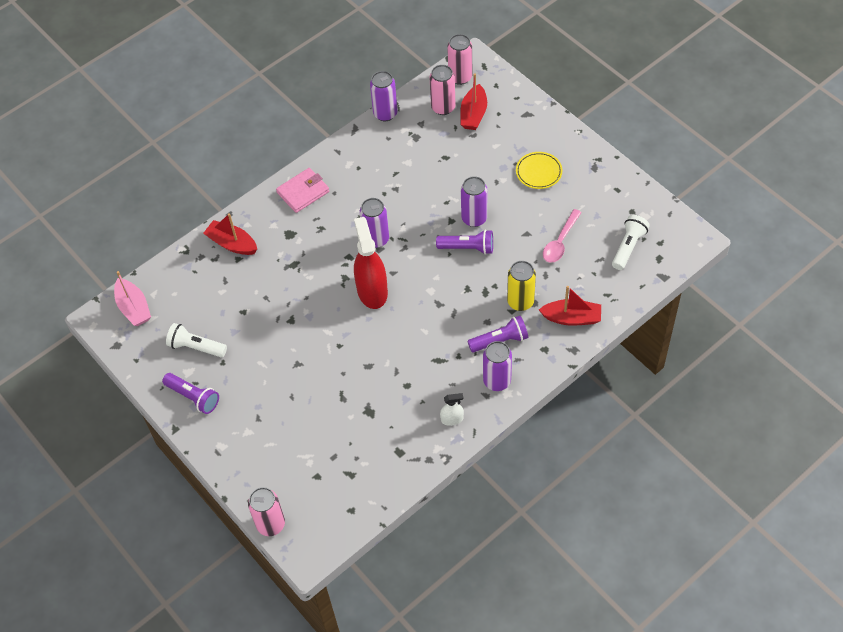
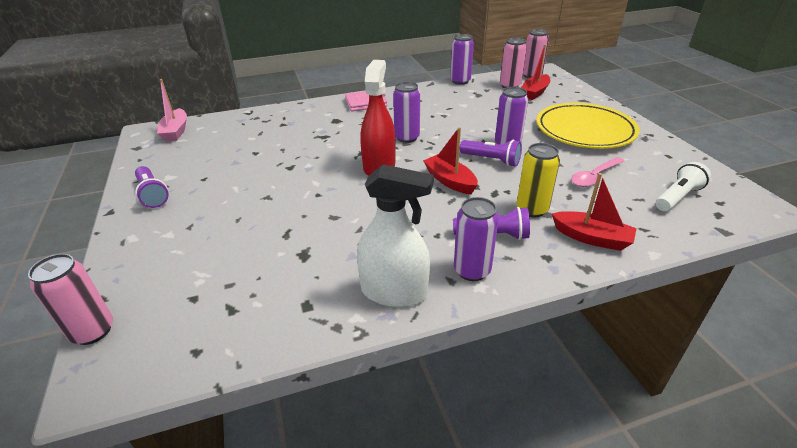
camera: 20 degrees right, 20 degrees down
(196, 347) = (194, 164): white flashlight -> none
(232, 244) = (286, 116): red boat -> red boat (450, 181)
(452, 419) = (394, 292): white spray bottle -> white spray bottle, size x2.15
(538, 172) = (584, 130): yellow plate -> yellow plate, size x2.09

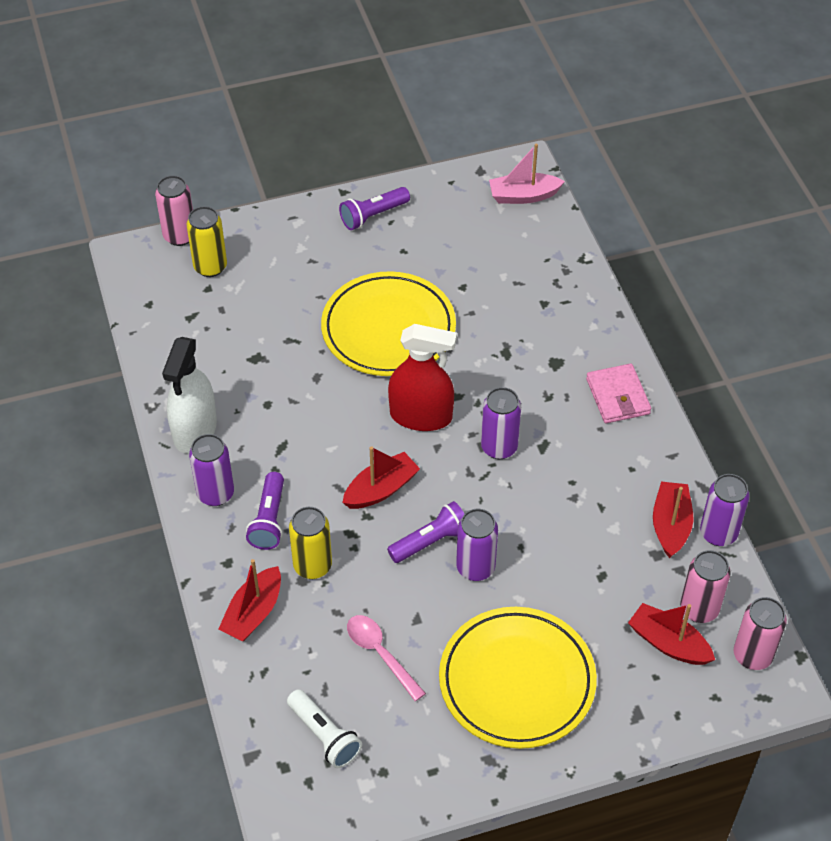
camera: 90 degrees right, 15 degrees up
(160, 298) = (210, 267): none -> yellow can
(288, 183) = (388, 329): none -> yellow plate
(458, 91) = (670, 525): none -> red boat
(491, 160) = (430, 541): purple flashlight -> purple flashlight turned 150 degrees counterclockwise

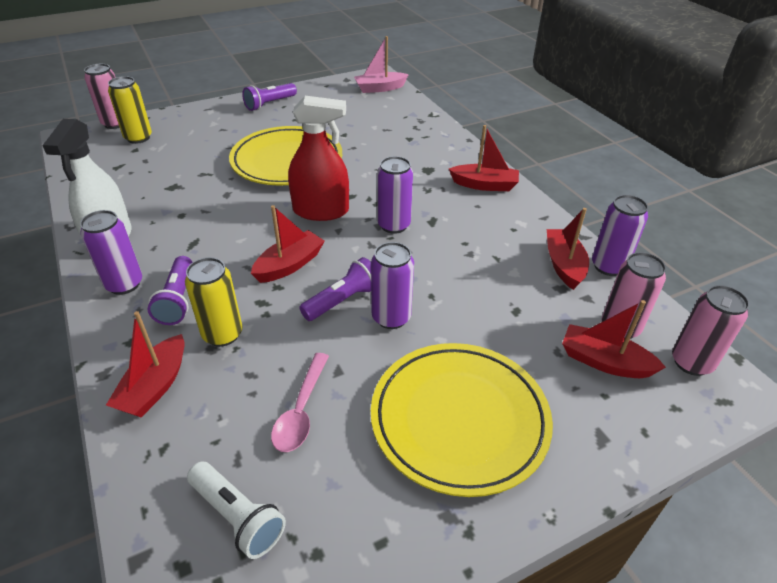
camera: 10 degrees left, 10 degrees down
(380, 654) = (301, 411): pink spoon -> pink spoon turned 120 degrees counterclockwise
(618, 396) = (484, 185): pink wallet -> red boat

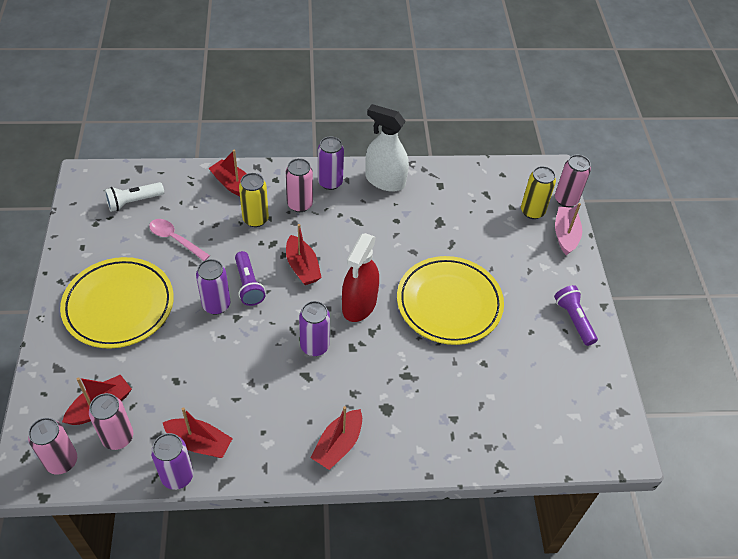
camera: 110 degrees right, 10 degrees up
(178, 300) = (300, 204): purple flashlight -> pink can
(380, 88) = (586, 438): pink boat -> pink boat (565, 235)

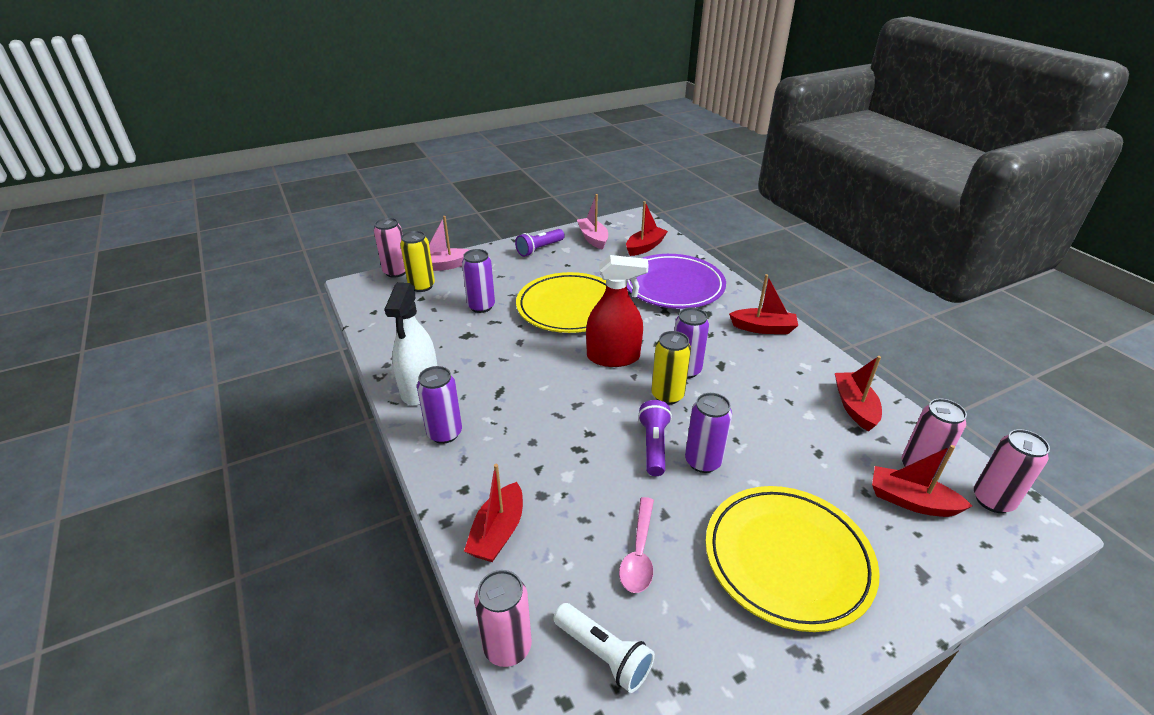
camera: 110 degrees left, 15 degrees down
(177, 476) = (897, 408): purple can -> purple can (481, 306)
(248, 285) = (654, 445): purple flashlight -> purple flashlight turned 45 degrees counterclockwise
(255, 219) = (549, 481): yellow can -> yellow can (667, 395)
(300, 204) = (499, 448): pink can -> pink can (507, 647)
(302, 267) = (595, 411): red boat -> red boat (645, 247)
(449, 406) = (673, 286): none -> purple plate
(583, 378) = (593, 238): none -> pink boat

